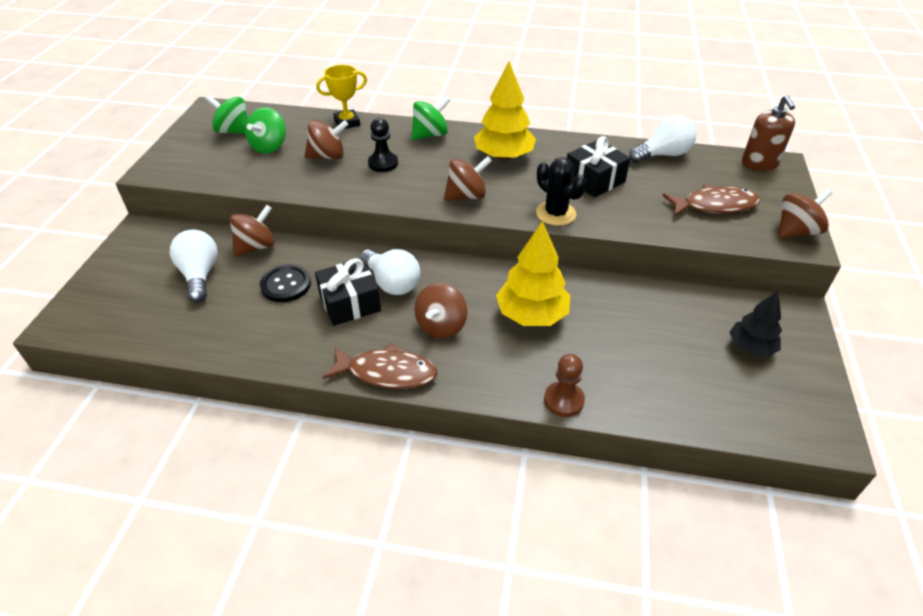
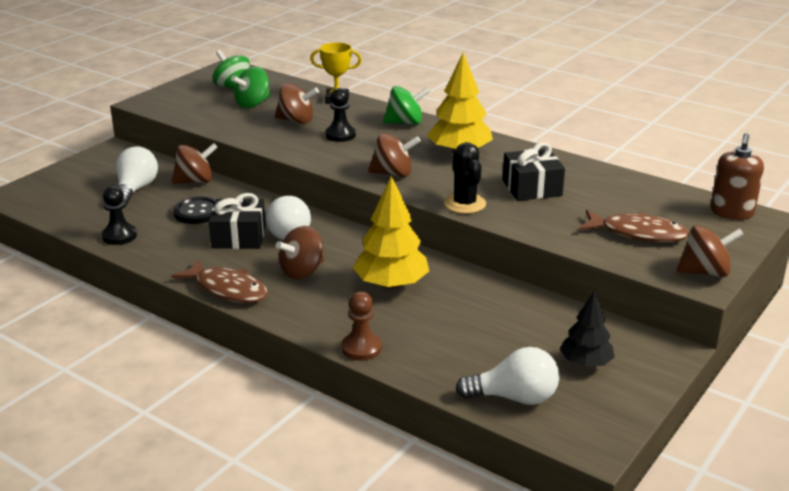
camera: 25 degrees right, 15 degrees down
(225, 340) = (119, 236): none -> black pawn
(663, 155) = (628, 184): white light bulb -> white light bulb (514, 398)

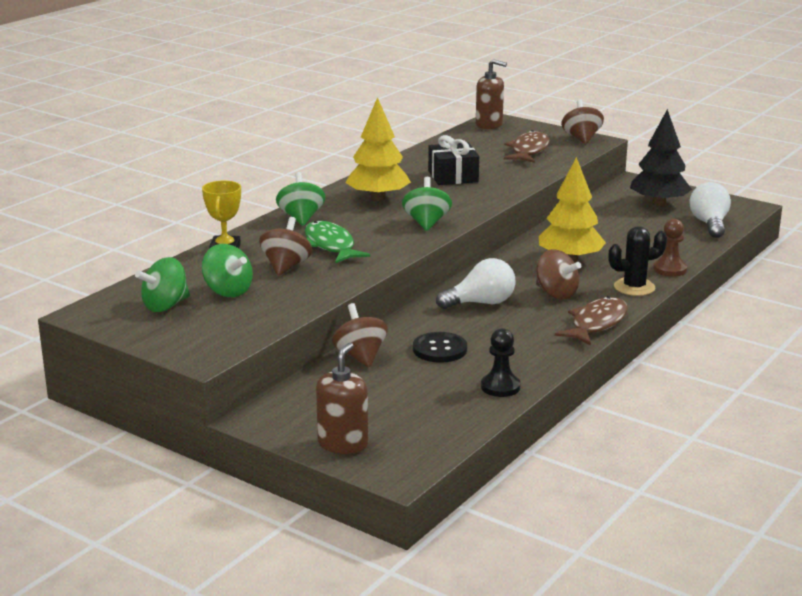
camera: 90 degrees left, 5 degrees down
(62, 177) = (343, 444): none -> brown soap dispenser
(135, 190) = (382, 390): white light bulb -> none
(239, 237) = (493, 325): black gift -> none
(340, 135) = (330, 245): black pawn -> green fish
(393, 174) = (426, 223): brown spinning top -> green spinning top
(465, 204) = (487, 198): black cactus -> black cactus (634, 287)
(586, 363) = (658, 203): black tree -> black tree, size x1.58

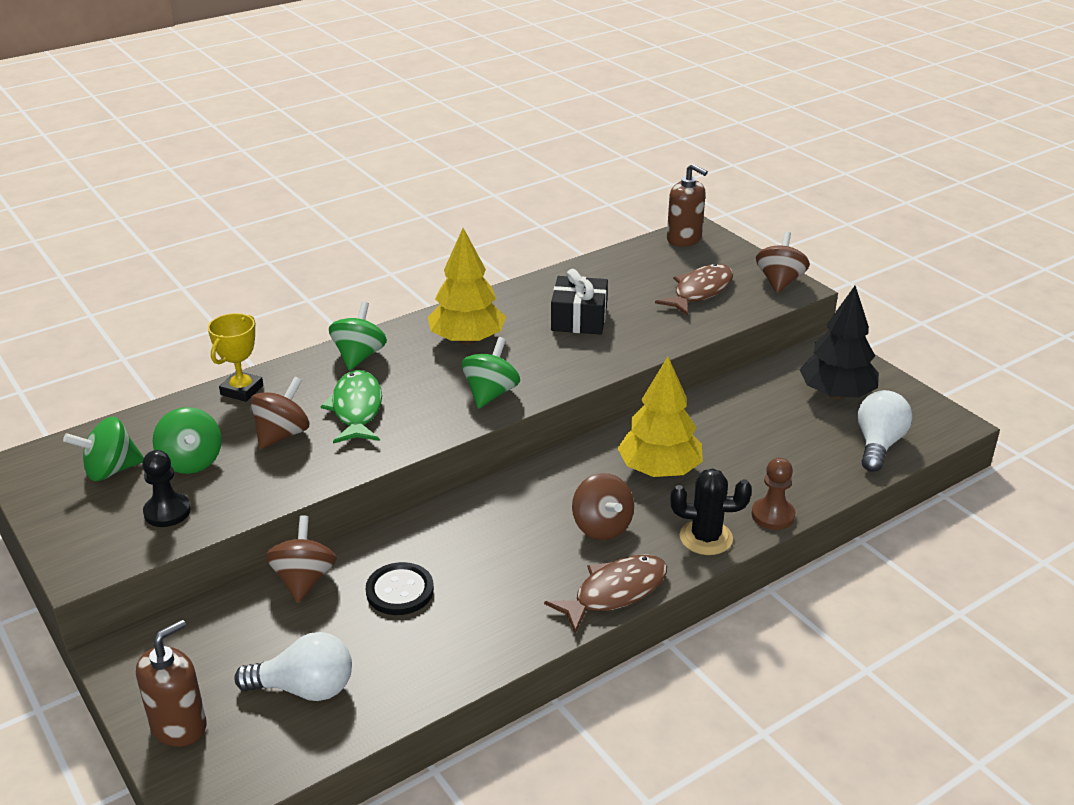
camera: 20 degrees right, 10 degrees up
(481, 303) = (502, 522): white light bulb -> white light bulb (305, 689)
(500, 387) = (423, 676): black pawn -> black pawn (167, 512)

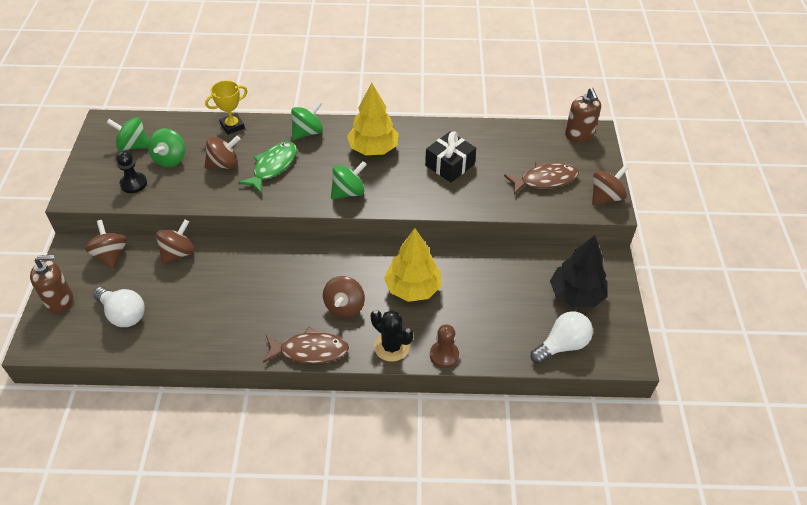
camera: 35 degrees right, 15 degrees up
(198, 632) = (110, 255): none -> brown spinning top
(400, 591) = (212, 285): black button -> none

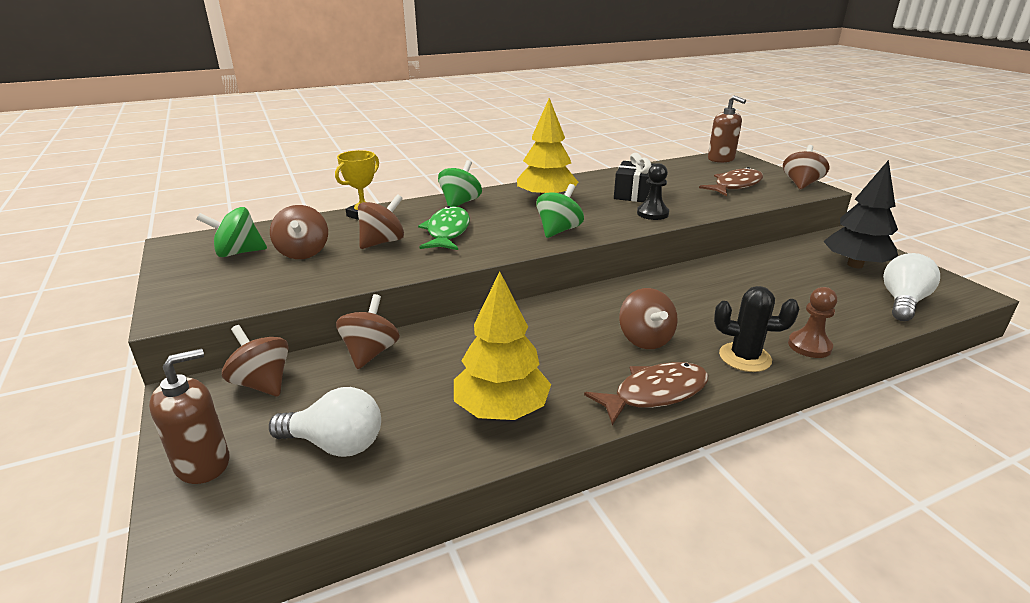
camera: 25 degrees left, 20 degrees down
(133, 184) = (265, 282): black pawn -> black pawn (652, 213)
(170, 159) = (303, 252): green spinning top -> brown spinning top
(412, 288) = (699, 303): yellow tree -> yellow tree (501, 410)

